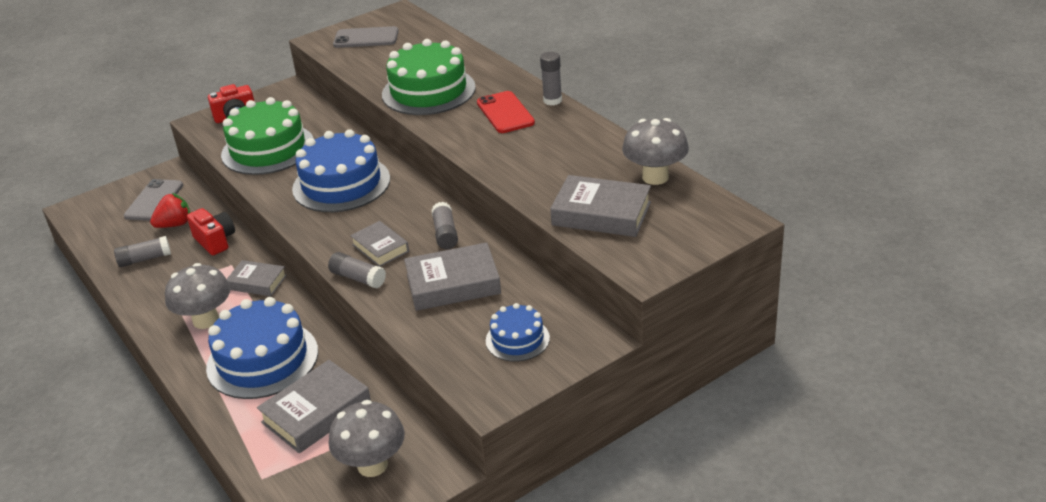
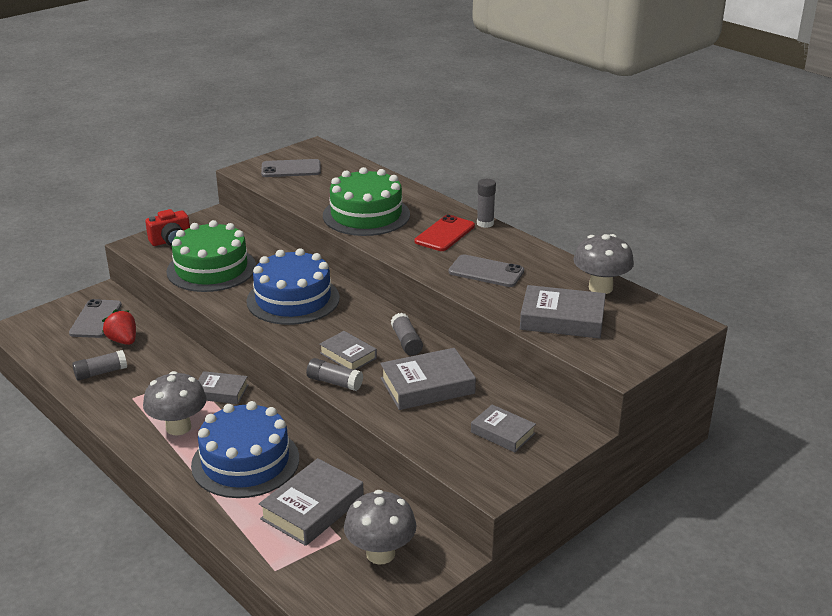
camera: 10 degrees left, 5 degrees down
(175, 224) = (123, 341): red strawberry -> red strawberry turned 90 degrees counterclockwise
(215, 241) = (168, 355): red camera -> none
(505, 113) = (444, 234): red phone -> red phone turned 60 degrees clockwise
(517, 339) = (502, 433): blue cake -> grey book
(536, 157) = (486, 272): none -> grey phone

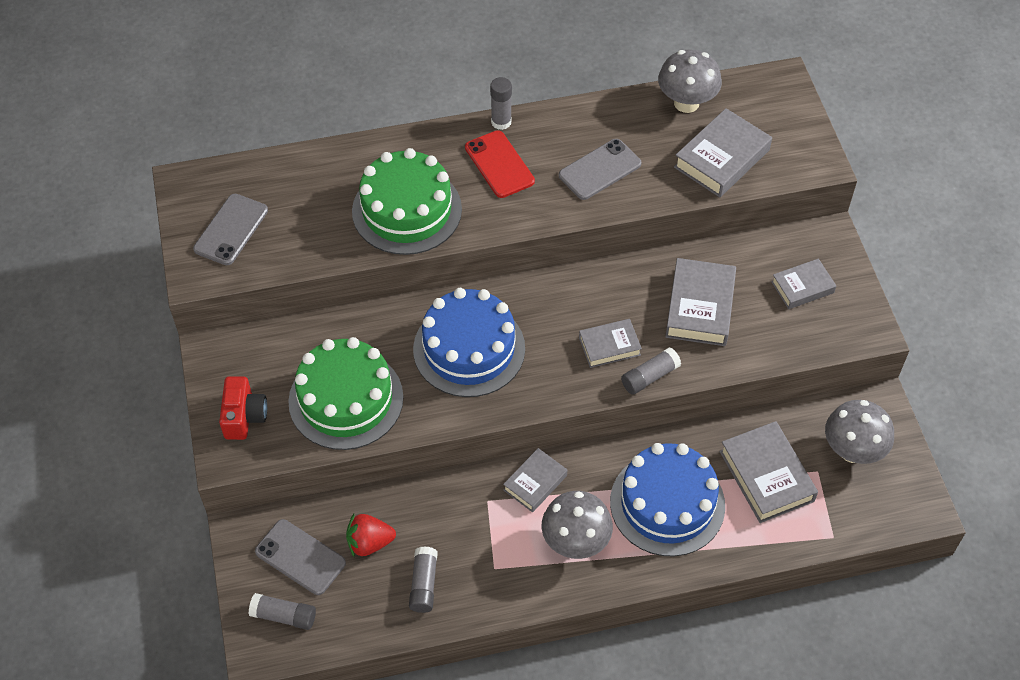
camera: 60 degrees left, 25 degrees up
(406, 342) = (615, 289): grey glue stick -> grey glue stick (284, 616)

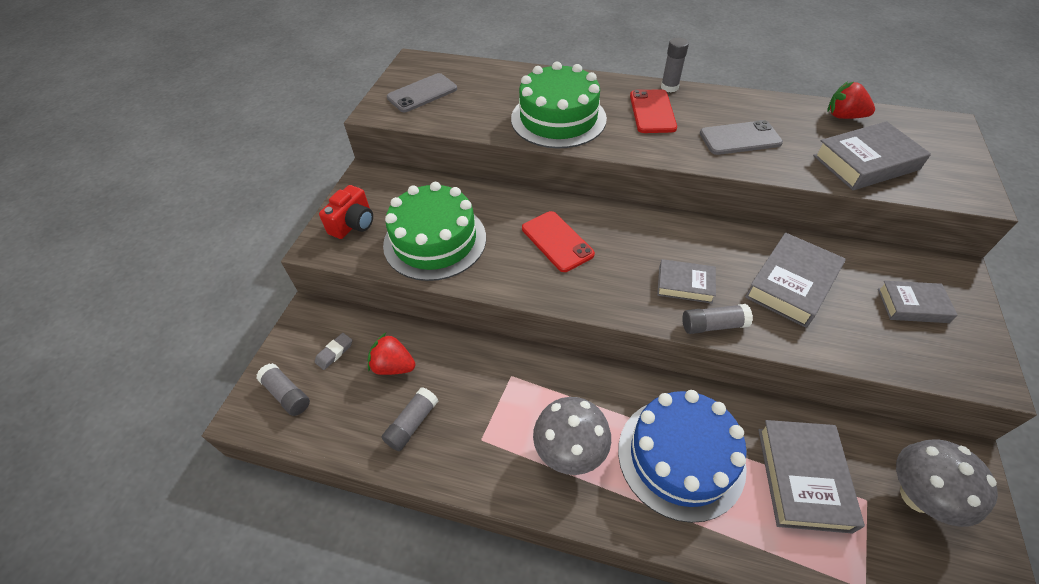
camera: 30 degrees right, 5 degrees down
(300, 557) = (334, 352): grey phone -> grey eraser
(469, 349) = (557, 241): blue cake -> red phone
(535, 483) = (562, 379): grey book -> none
(686, 103) = (844, 116): grey mushroom -> red strawberry

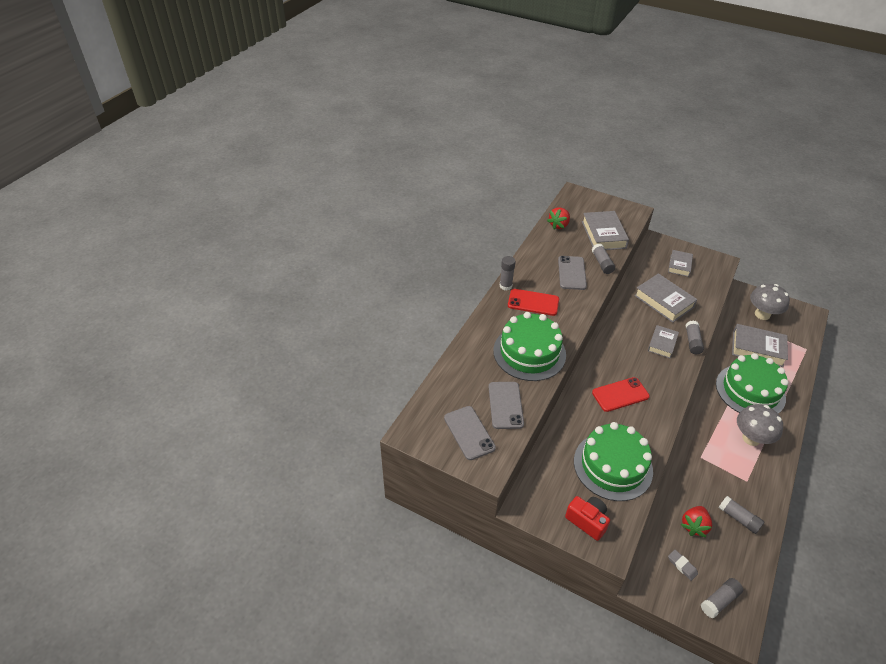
camera: 80 degrees left, 5 degrees down
(467, 111) = (505, 405): none -> grey phone
(681, 457) = (750, 391): blue cake -> green cake
(788, 166) = (602, 263): none -> grey glue stick

